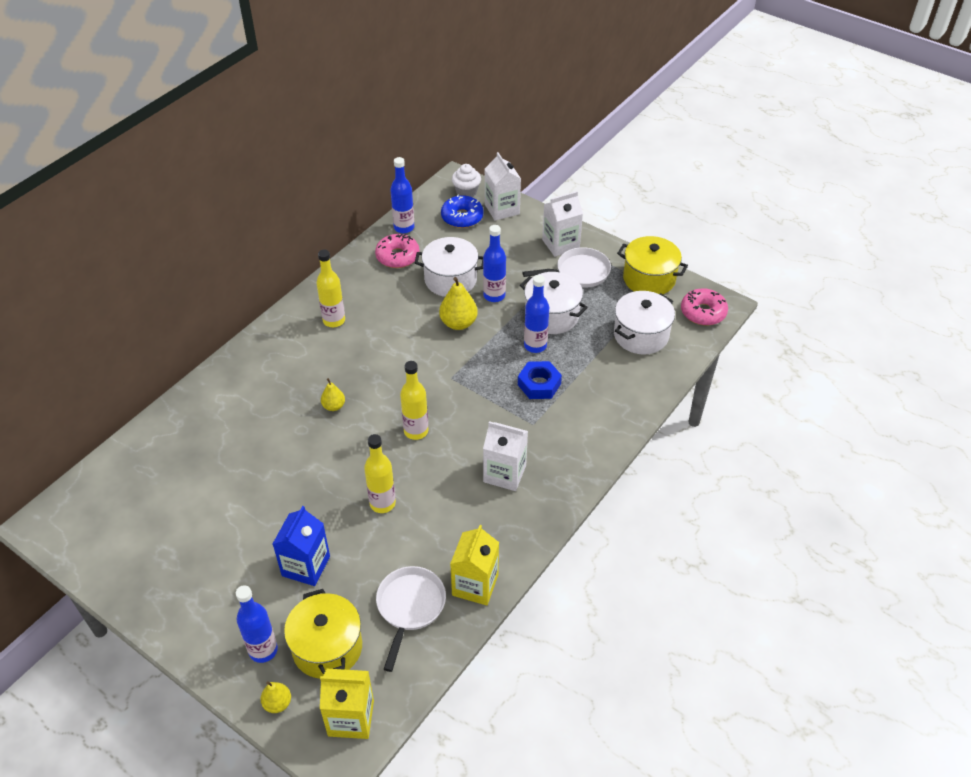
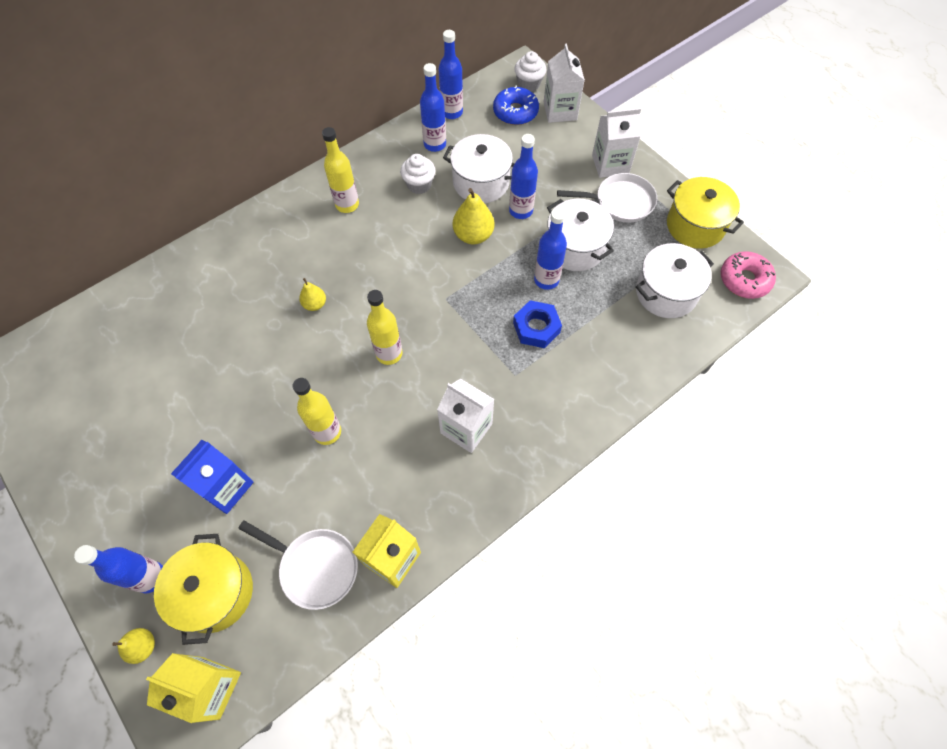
camera: 15 degrees right, 15 degrees up
(395, 292) = (419, 185): none -> white cupcake
(397, 256) = (435, 144): pink donut -> blue bottle
(410, 607) = (315, 567): white pan -> white pan turned 90 degrees clockwise

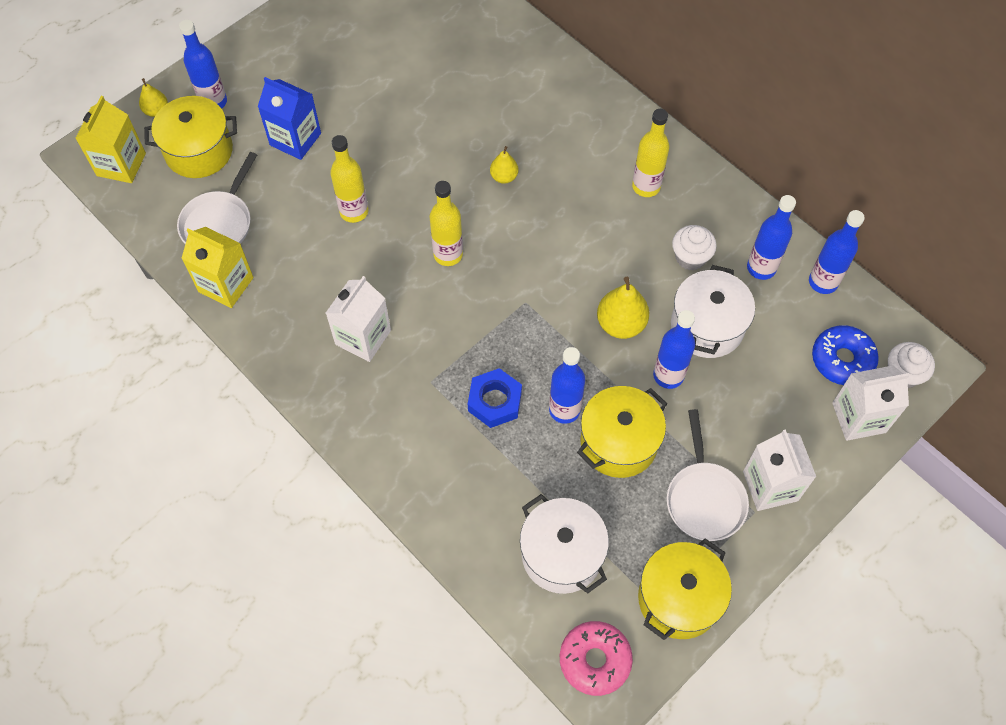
camera: 85 degrees right, 0 degrees up
(575, 247) = (619, 442): white pot -> yellow pot

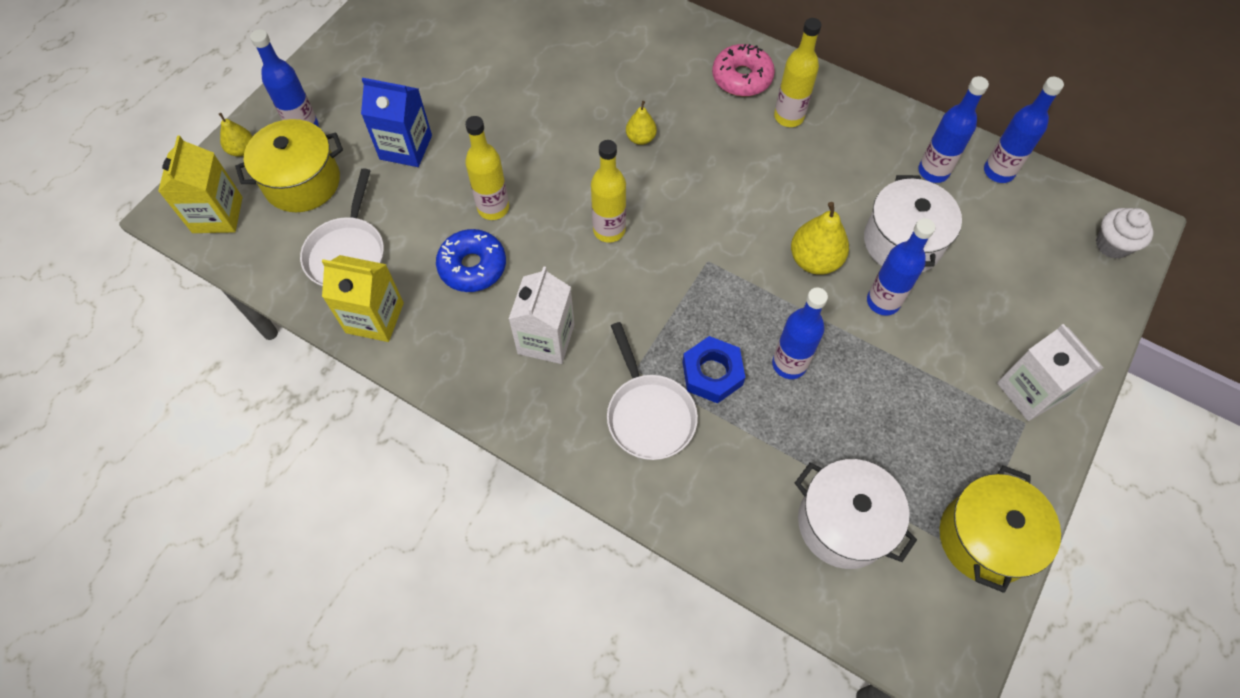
camera: 15 degrees left, 0 degrees up
(595, 660) = (922, 633): pink donut -> pink donut (742, 78)
(619, 442) = (858, 385): yellow pot -> none
(690, 257) = (859, 177): white cupcake -> none
(704, 498) = (969, 422): white pan -> white pan (648, 414)
(842, 360) = (1048, 244): blue donut -> blue donut (472, 266)
(858, 417) = (1088, 298): white carton -> none

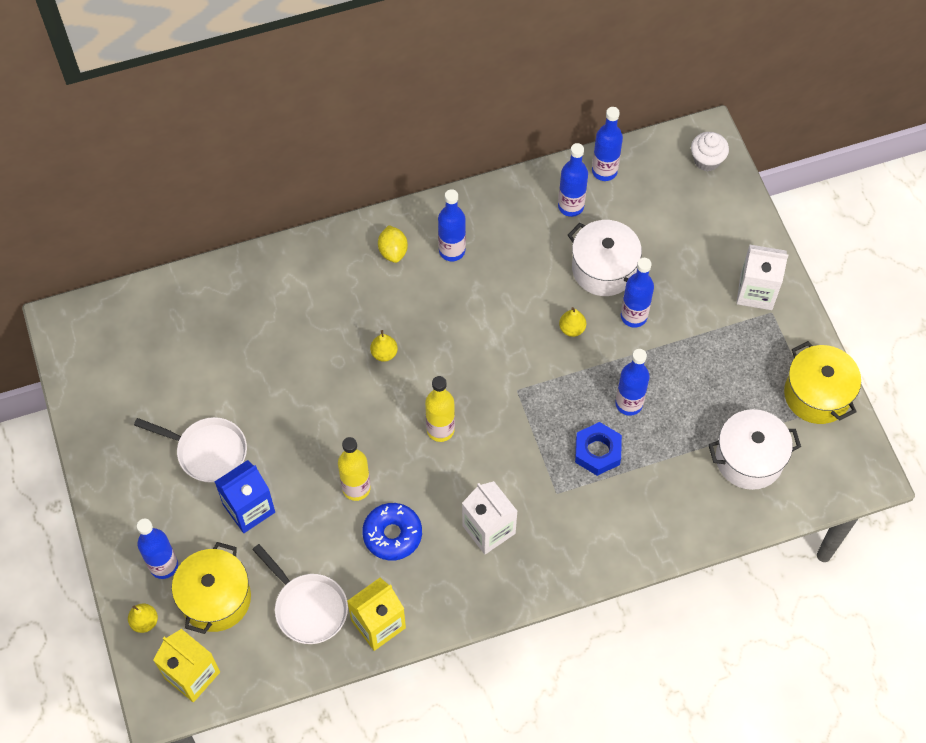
camera: 50 degrees left, 0 degrees up
(648, 414) = (593, 509): white pan -> white pan (207, 451)
(742, 78) = (393, 251): pink donut -> yellow lemon
(788, 117) = (452, 251): yellow bottle -> blue bottle
(814, 260) = (572, 329): yellow pear -> yellow pear, size x0.59

